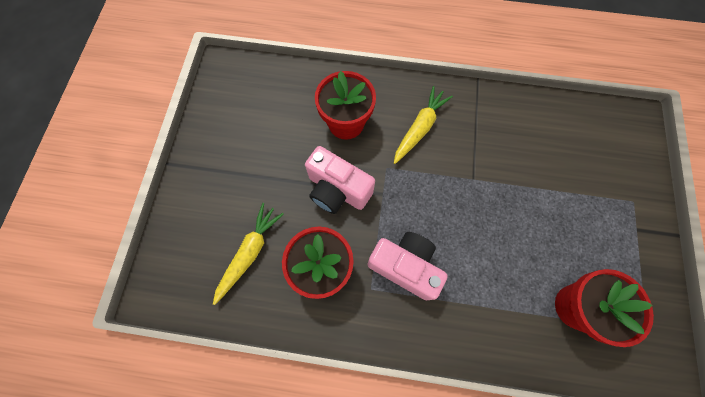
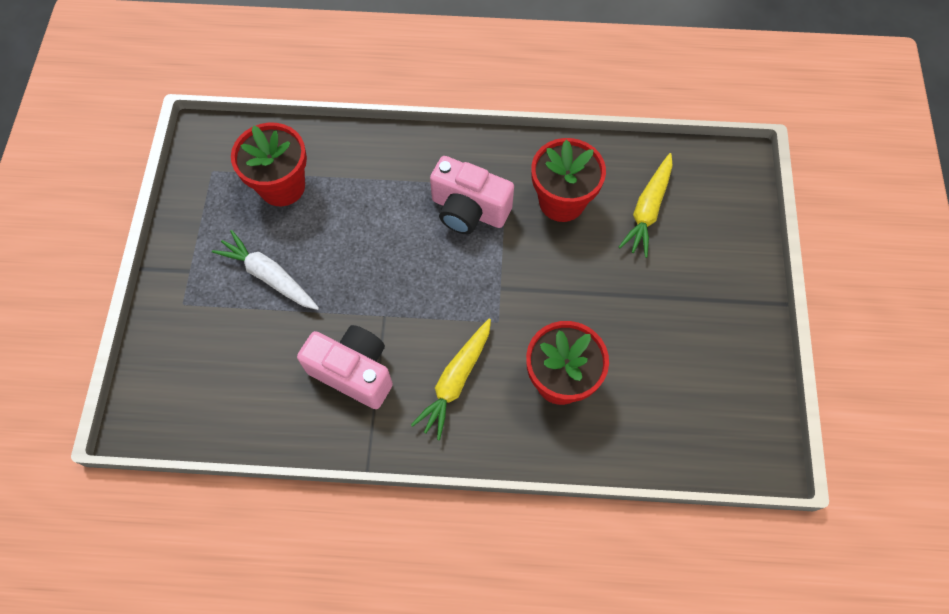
camera: 175 degrees right, 5 degrees down
(337, 190) = (558, 287): pink camera -> pink camera (354, 372)
(569, 219) = (269, 276): none -> white carrot

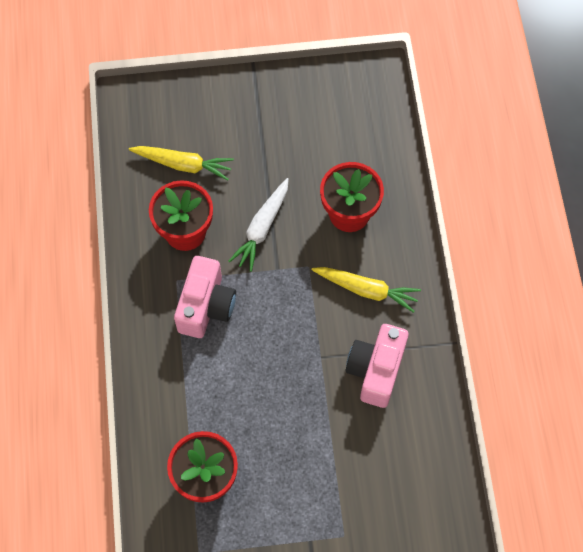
camera: 100 degrees left, 0 degrees up
(269, 276) = (302, 465): white carrot -> white carrot (262, 228)

